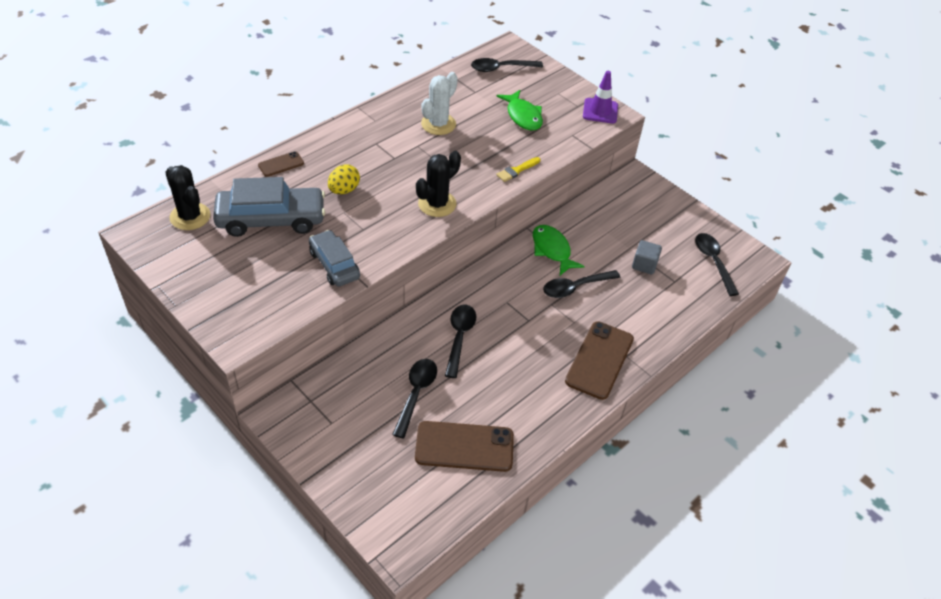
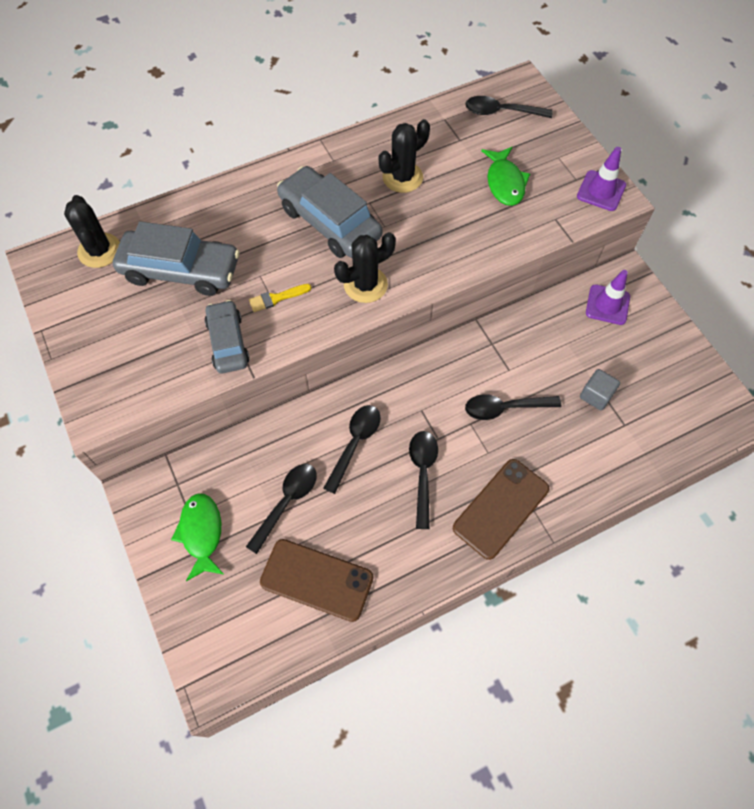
camera: 20 degrees right, 15 degrees up
(281, 164) = (213, 201): brown phone -> none
(344, 190) = (269, 247): yellow egg -> none
(389, 164) = (330, 222): none -> grey car
(438, 124) = (402, 177): white cactus -> black cactus
(517, 170) = (472, 256): yellow brush -> yellow brush (277, 298)
(552, 250) = (494, 354): green fish -> green fish (201, 533)
(629, 200) = (607, 305): none -> purple traffic cone
(713, 262) = (681, 409): black spoon -> black spoon (422, 473)

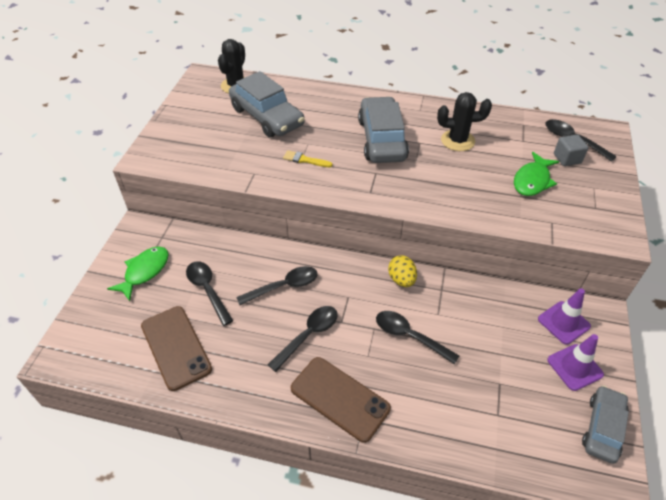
camera: 40 degrees right, 15 degrees down
(228, 342) = (251, 165): grey car -> grey car (602, 428)
(287, 502) = (207, 290): black spoon -> black spoon turned 105 degrees counterclockwise
(365, 285) = (368, 184): black cactus -> none
(451, 358) = (401, 279): none -> yellow egg
(501, 508) = (340, 398): brown phone -> brown phone turned 45 degrees clockwise
(596, 395) = (492, 377): grey cube -> grey cube (567, 159)
(601, 191) = (610, 225): purple traffic cone -> purple traffic cone (575, 367)

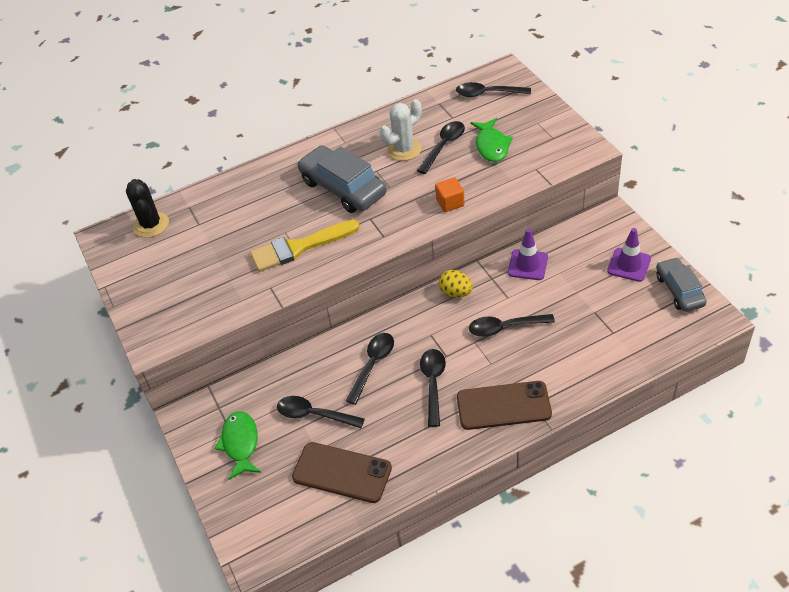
camera: 35 degrees left, 0 degrees up
(267, 117) = (219, 233): grey car -> none
(305, 160) = (299, 247): yellow brush -> yellow brush, size x2.09
(449, 202) = (450, 203): none -> orange cube
(457, 141) = (404, 149): black cactus -> white cactus
(492, 157) = (444, 146): none -> black spoon
(563, 322) = (594, 240): purple traffic cone -> purple traffic cone (527, 265)
(567, 159) = (498, 112): grey cube -> none

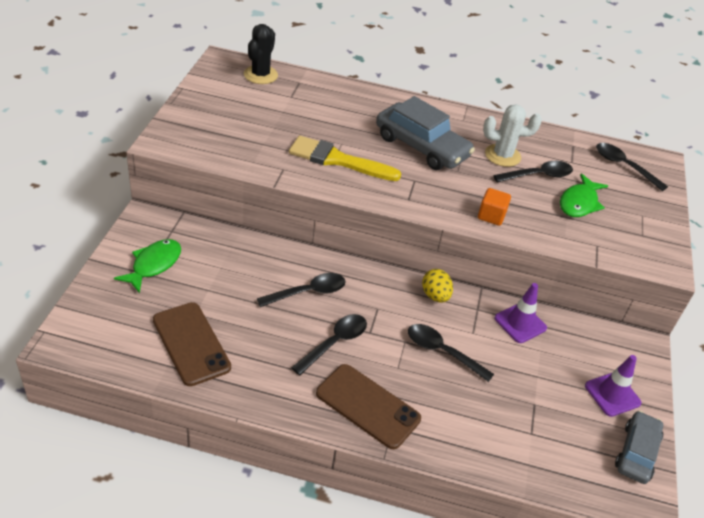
camera: 30 degrees right, 5 degrees down
(314, 415) = (224, 289): black spoon -> none
(343, 188) = (421, 147): grey car -> grey car turned 135 degrees clockwise

